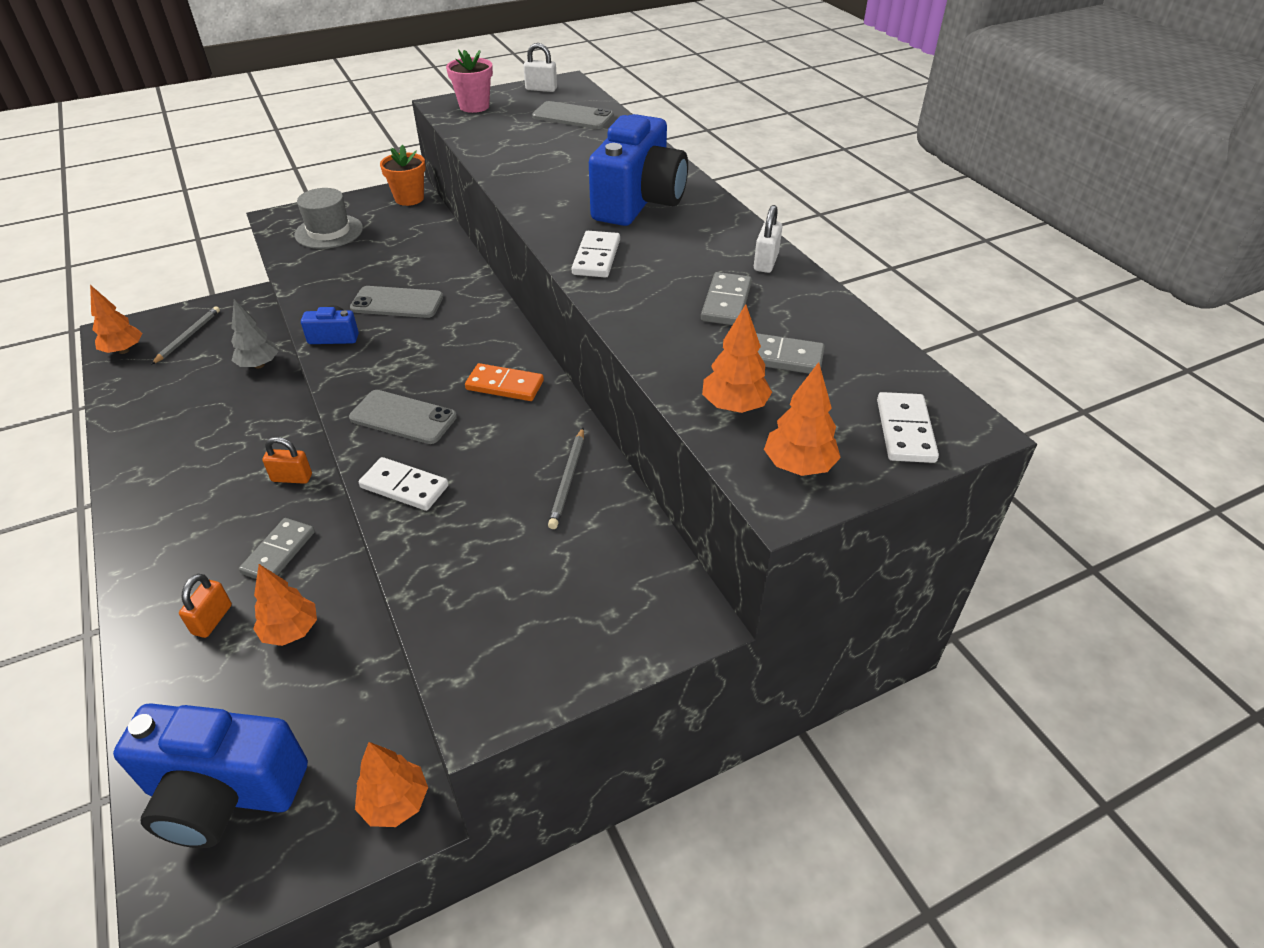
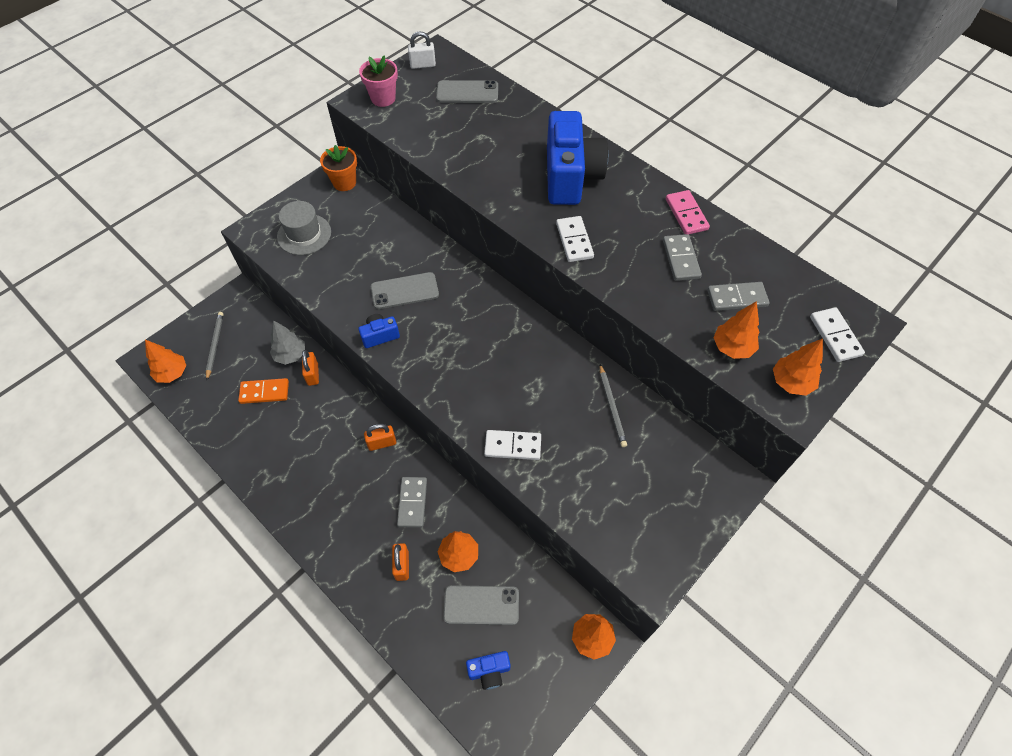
camera: 20 degrees left, 15 degrees up
(224, 792) = (489, 671): blue camera -> blue camera, size x0.44
(268, 389) = (313, 374): none -> orange padlock
(403, 417) = (476, 391): grey phone -> grey phone (481, 605)
(505, 385) = (527, 343): orange domino -> orange domino (264, 392)
(766, 262) = (686, 214): white padlock -> pink domino

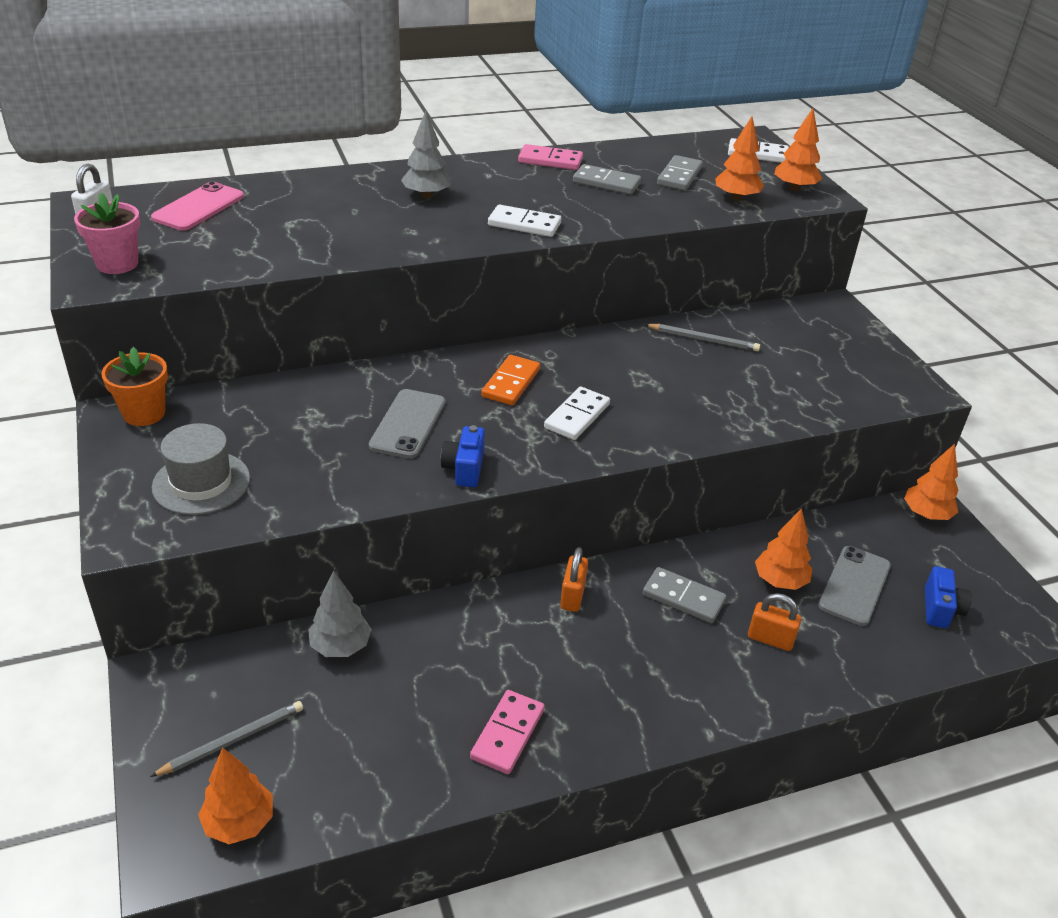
camera: 65 degrees left, 20 degrees down
(215, 345) = (232, 740): grey pencil -> grey pencil turned 120 degrees clockwise
(264, 392) = (386, 700): orange domino -> orange domino (511, 383)
(266, 455) = (508, 734): none -> pink domino
(313, 374) = (399, 631): orange padlock -> none
(467, 92) = (198, 207): grey phone -> pink phone
(513, 446) = (712, 420): white domino -> white domino (577, 416)
(570, 176) = (426, 196): blue camera -> grey tree

